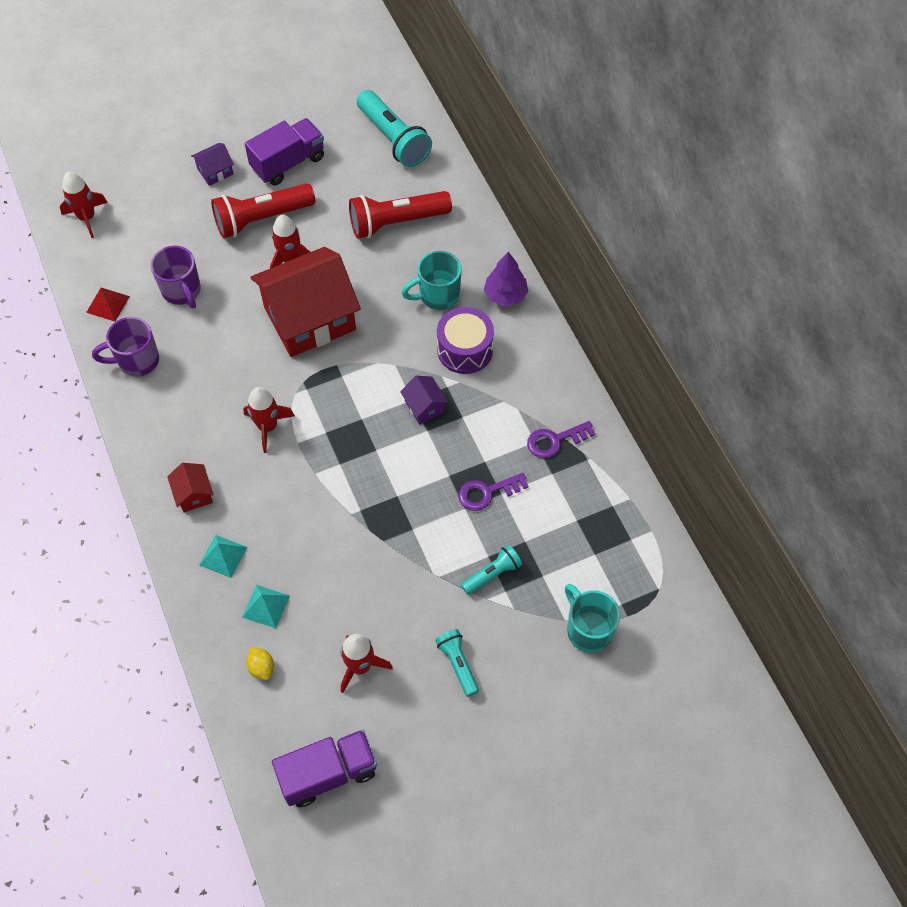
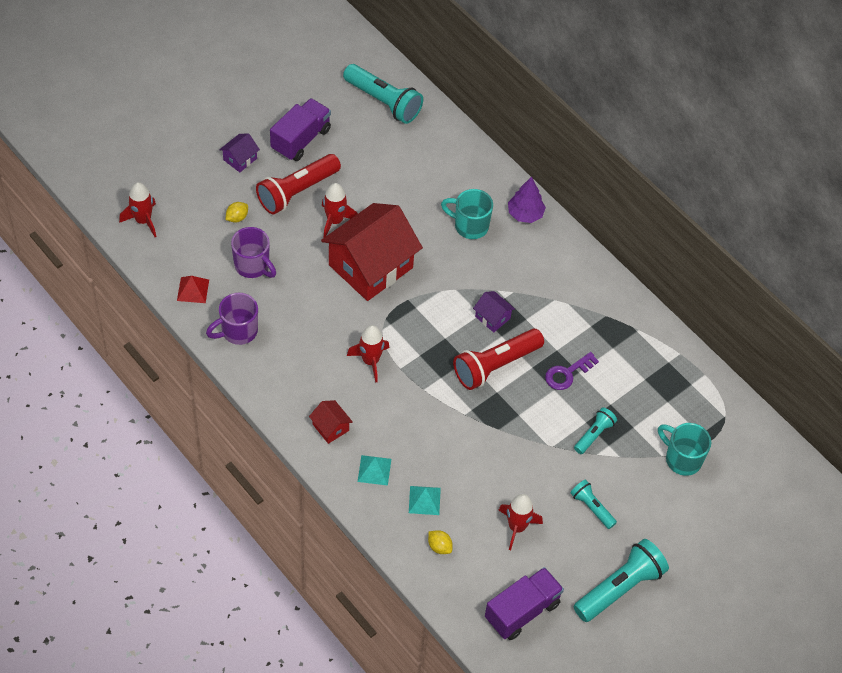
camera: 20 degrees left, 5 degrees down
(186, 234) = (237, 218): none -> yellow lemon
(396, 223) = (413, 172): red flashlight -> red flashlight (495, 366)
(437, 295) = (470, 226): turquoise mug -> turquoise mug turned 60 degrees clockwise
(456, 774) = (620, 587): none -> turquoise flashlight
(465, 350) = (508, 265): purple drum -> none
(555, 440) = (606, 322): purple key -> none

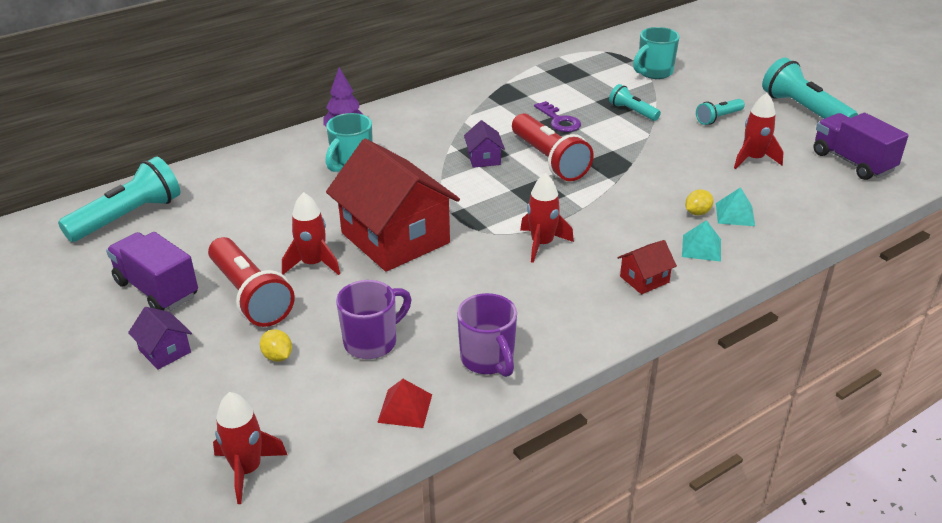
camera: 80 degrees left, 20 degrees down
(439, 547) = (793, 207): yellow lemon -> yellow lemon (697, 213)
(492, 317) = (484, 158): purple house -> purple house turned 60 degrees counterclockwise

